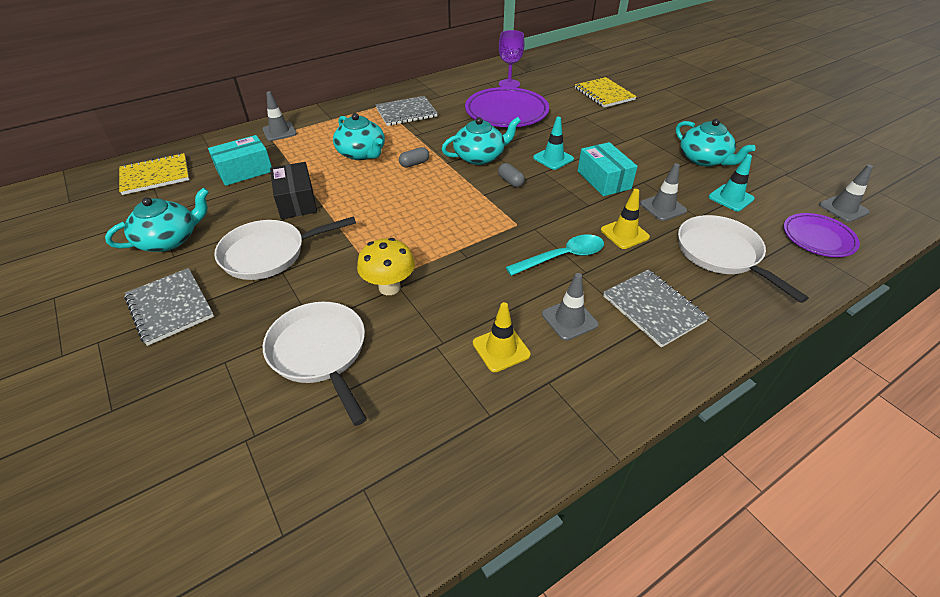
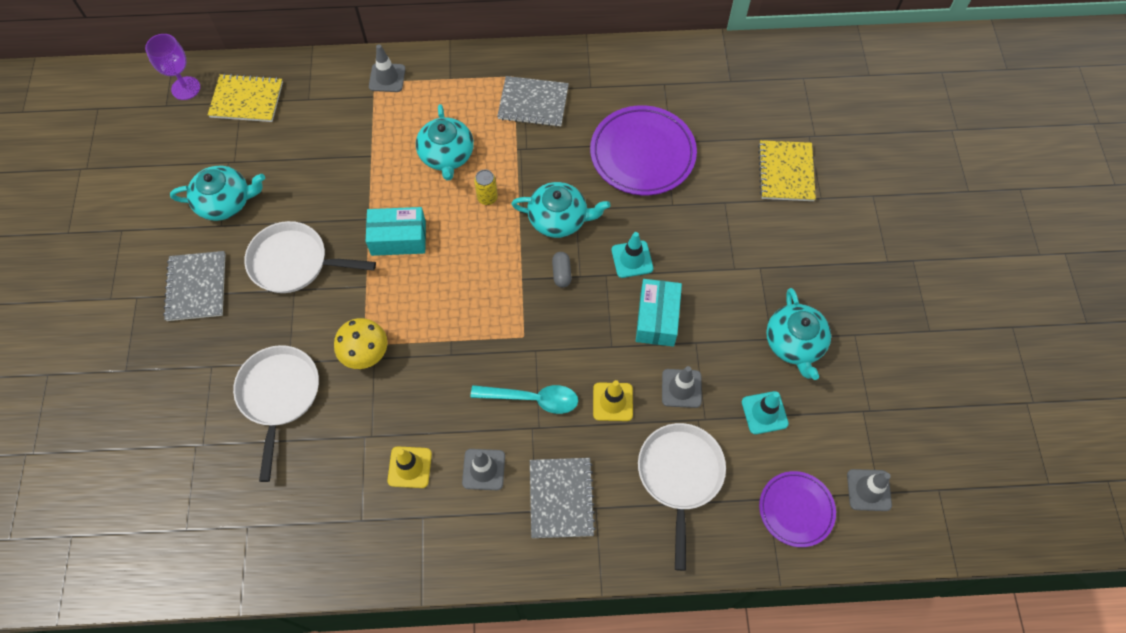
camera: 30 degrees right, 20 degrees up
(245, 171) = (325, 130): turquoise box -> turquoise box (398, 238)
(296, 201) = (349, 201): black box -> none
(414, 163) = (487, 198): grey capsule -> yellow can
(509, 84) = (687, 99): purple goblet -> purple goblet (186, 88)

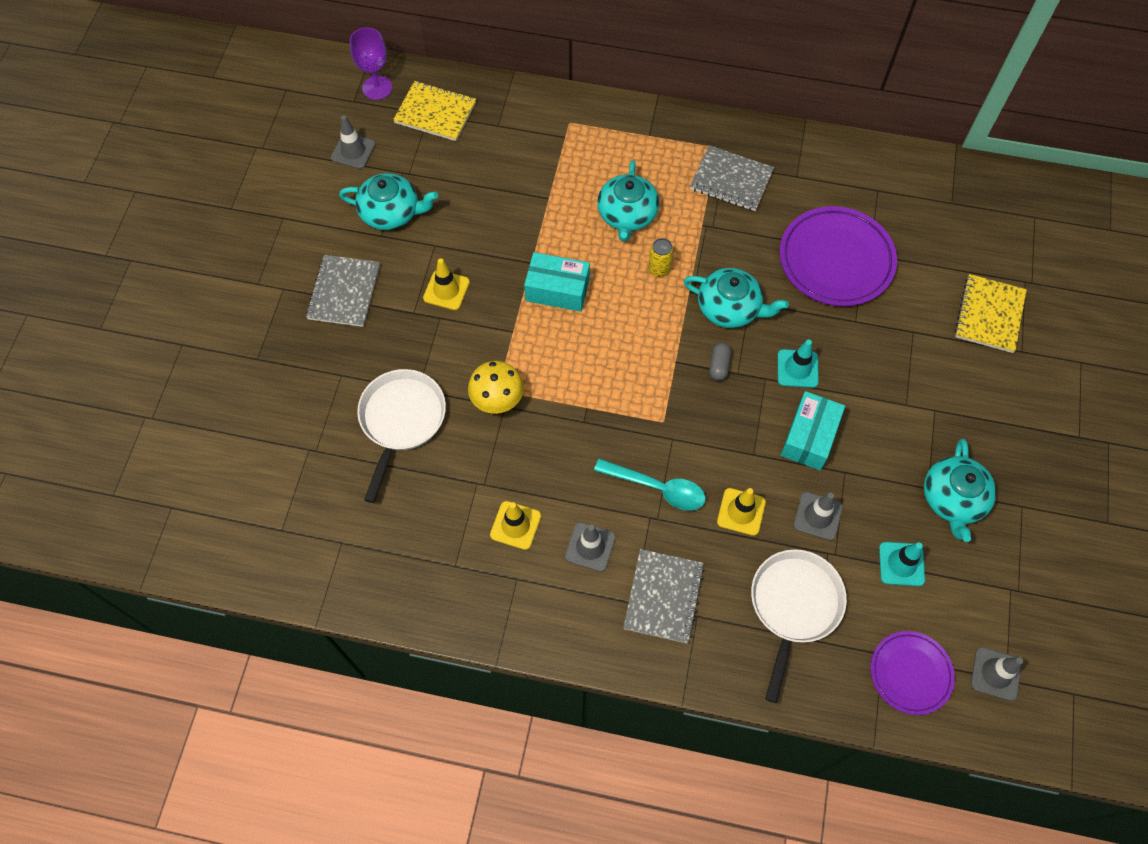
camera: 15 degrees right, 0 degrees up
(294, 262) = (446, 290): white pan -> yellow traffic cone
(387, 78) = (583, 120): grey traffic cone -> grey traffic cone (353, 151)

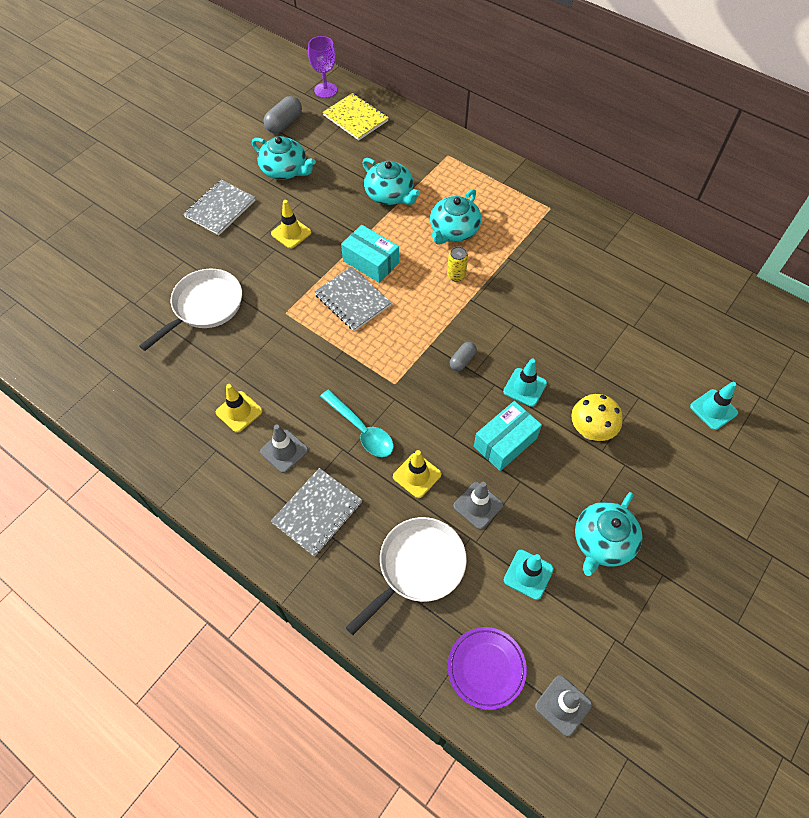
camera: 25 degrees right, 5 degrees down
(353, 151) = (284, 123): grey traffic cone -> grey capsule
(497, 401) = (280, 320): yellow mushroom -> yellow mushroom (590, 431)
(729, 308) = (495, 323): turquoise teapot -> turquoise teapot (390, 195)
(731, 180) = (548, 234): grey notebook -> grey notebook (352, 300)
(836, 260) = (602, 320): purple plate -> none
(989, 315) = (713, 409): yellow notebook -> turquoise traffic cone

